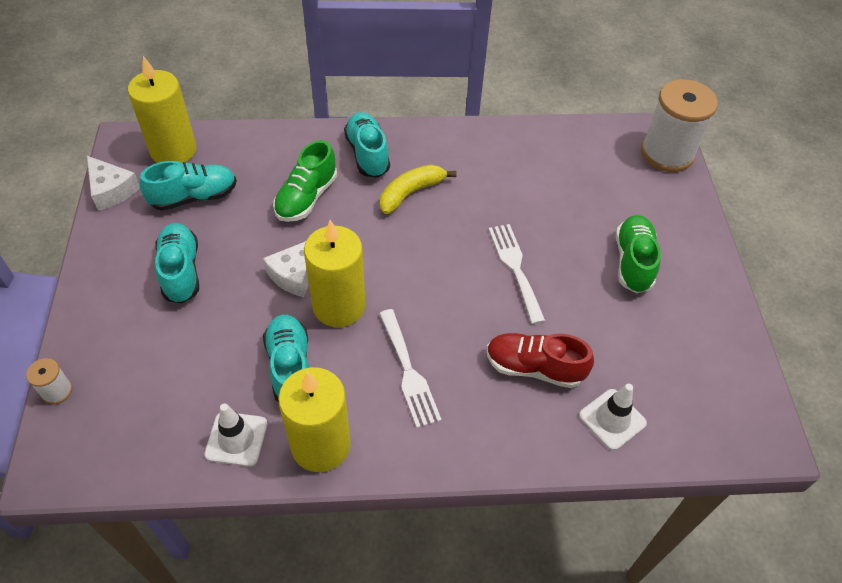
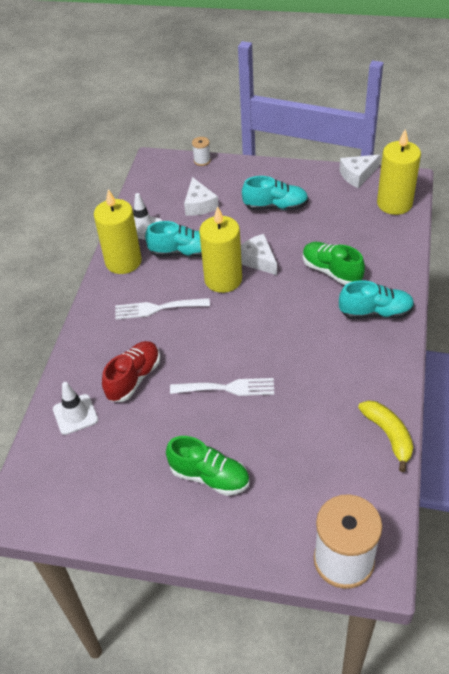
camera: 110 degrees right, 5 degrees down
(177, 369) = (199, 205): none -> white cheese
(194, 197) = (343, 213): turquoise shoe -> none
(411, 193) = (325, 334): yellow banana -> yellow banana (388, 435)

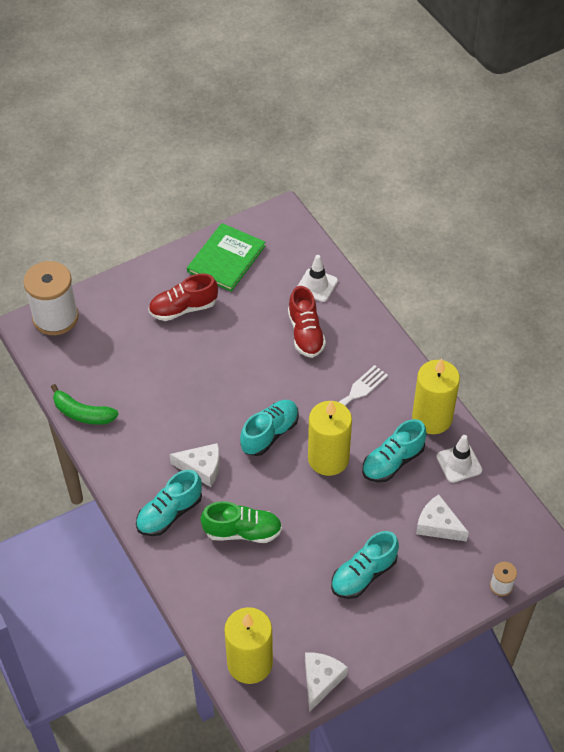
camera: 135 degrees right, 5 degrees up
(118, 502) = (226, 259): none -> green book
(209, 476) = (183, 308): green shoe -> red shoe
(228, 388) = (230, 371): white fork -> none
(246, 321) = (270, 433): none -> turquoise shoe
(258, 260) = (318, 499): white cheese -> white cheese (201, 468)
(388, 435) = (82, 413): yellow banana -> green banana

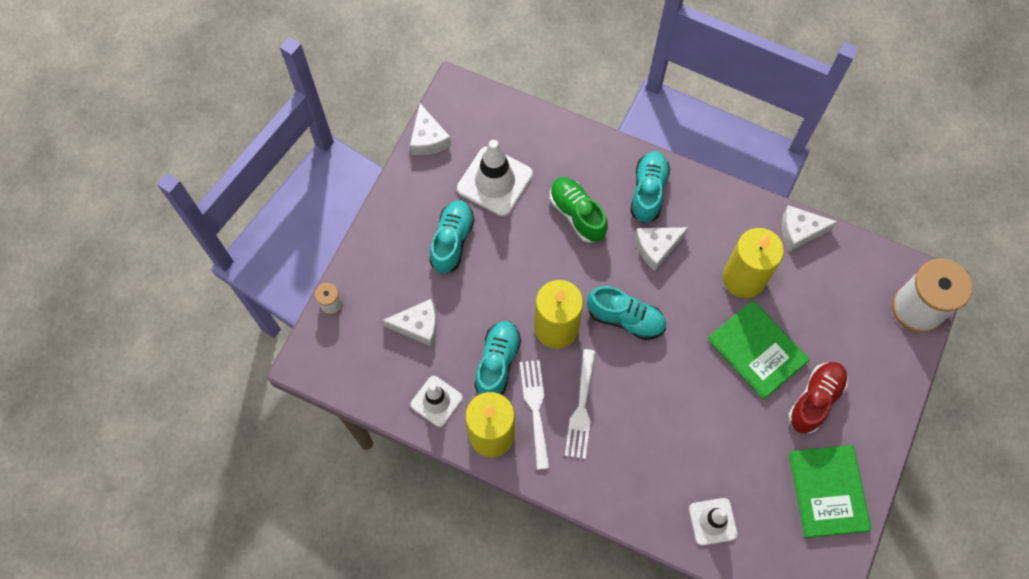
camera: 145 degrees right, 15 degrees up
(82, 413) = (800, 231): green banana -> white cheese
(193, 358) = (757, 350): none -> green book
(242, 531) = (577, 214): green shoe -> green shoe turned 90 degrees clockwise
(250, 663) = (490, 118): yellow candle -> yellow candle (743, 278)
(270, 433) = (625, 319): turquoise shoe -> turquoise shoe turned 75 degrees counterclockwise
(290, 602) = (495, 181): none -> white traffic cone
(305, 333) = (677, 452): red shoe -> none
(386, 416) = (535, 408): none -> white fork

